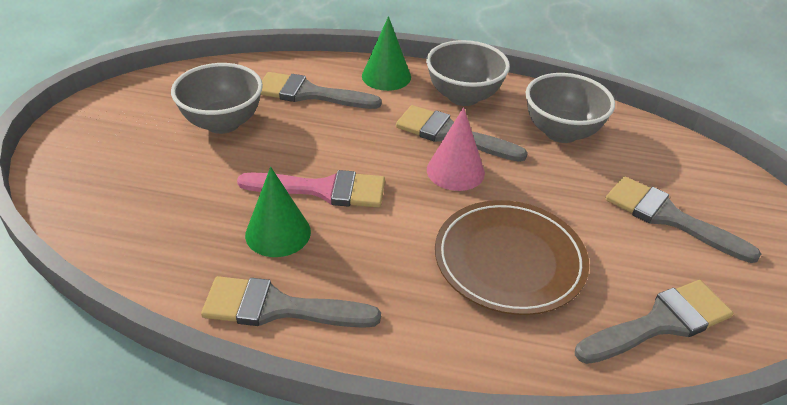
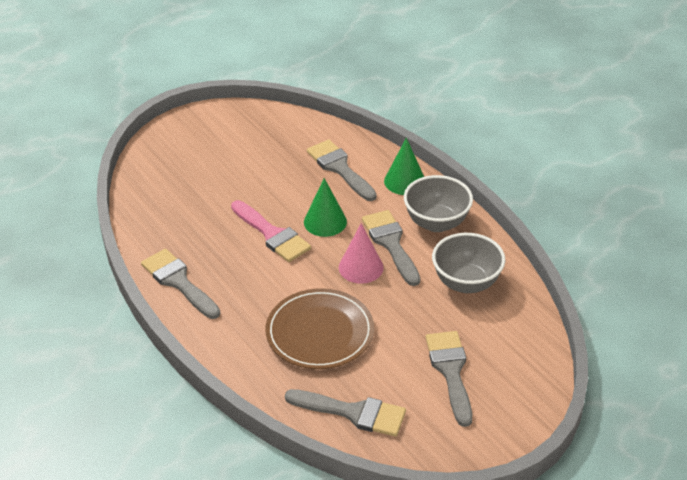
camera: 45 degrees right, 0 degrees up
(223, 123) = (266, 162): grey bowl -> none
(278, 233) = (221, 245): green cone -> green cone (325, 222)

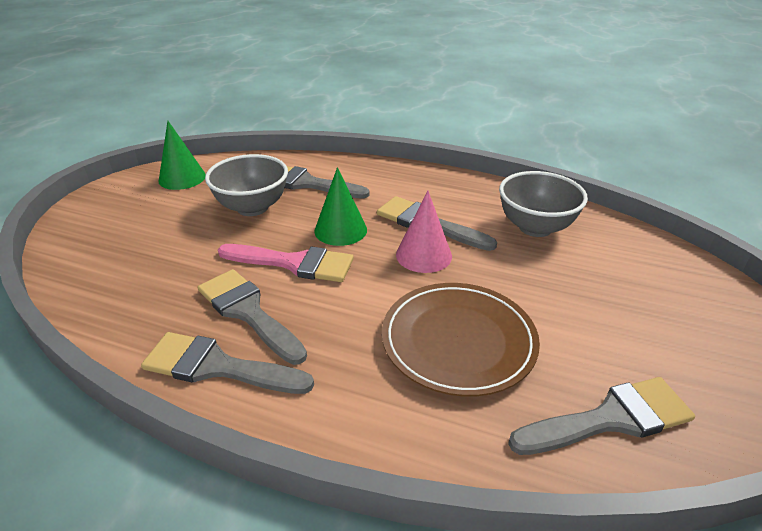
camera: 35 degrees left, 5 degrees down
(404, 181) = (380, 173): green cone -> green cone (182, 178)
(436, 223) = (447, 192): grey bowl -> grey bowl (252, 207)
(450, 371) = (634, 312): grey brush -> grey brush (248, 312)

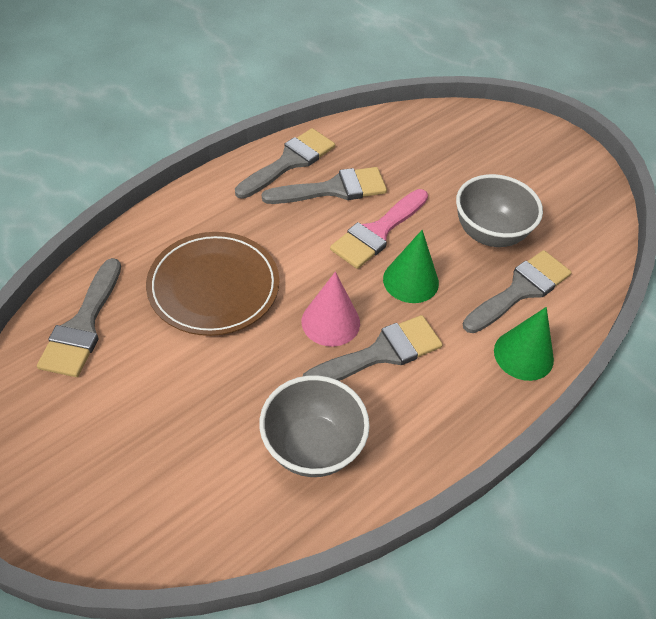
camera: 115 degrees right, 15 degrees up
(182, 178) = (579, 201): green cone -> green cone (523, 355)

